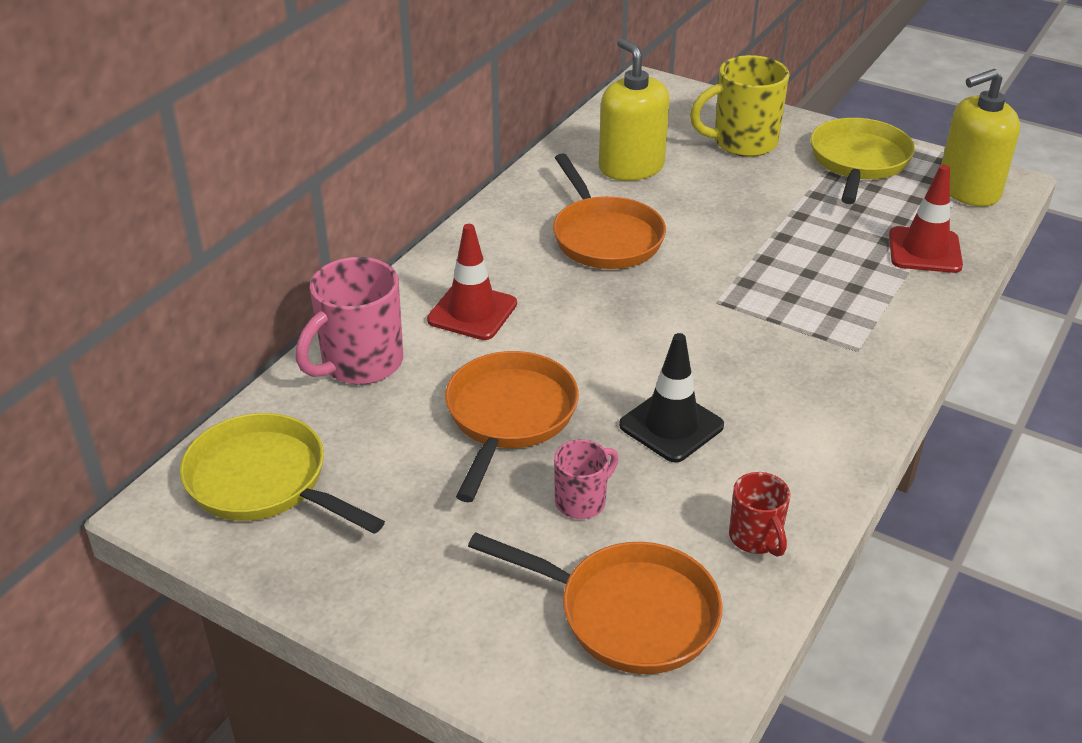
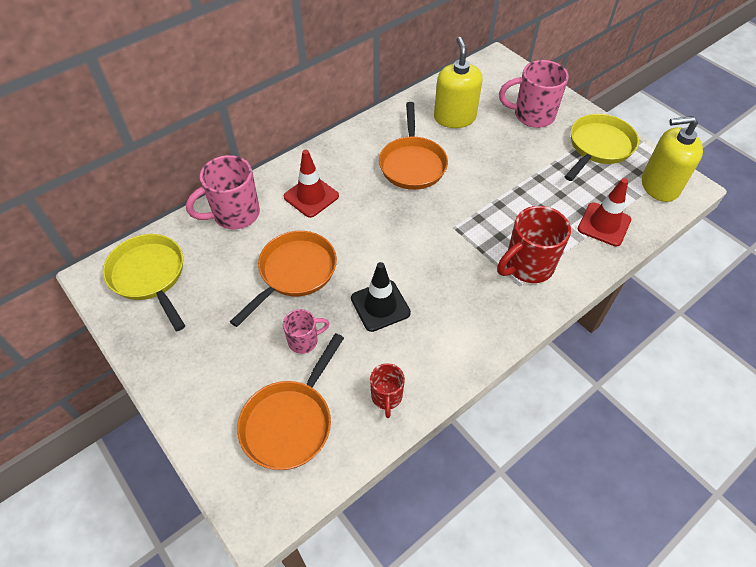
camera: 20 degrees right, 15 degrees up
(628, 613) = (290, 422): orange pan -> orange pan turned 75 degrees clockwise
(742, 143) = (532, 115): yellow mug -> pink mug
(853, 324) = (527, 266): none -> red mug

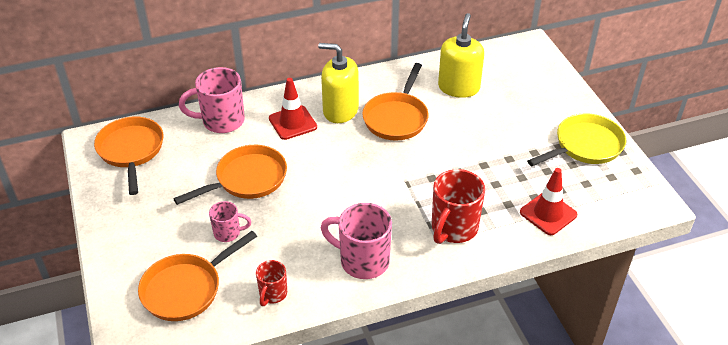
camera: 20 degrees right, 10 degrees down
(150, 276) = (131, 151): yellow pan -> orange pan
(380, 306) = (305, 224): black traffic cone -> none
(527, 266) = (453, 228): red mug -> red mug turned 45 degrees counterclockwise
(532, 115) = (535, 103): pink mug -> pink mug (362, 261)
(659, 186) = (625, 195): yellow soap dispenser -> yellow soap dispenser (340, 110)

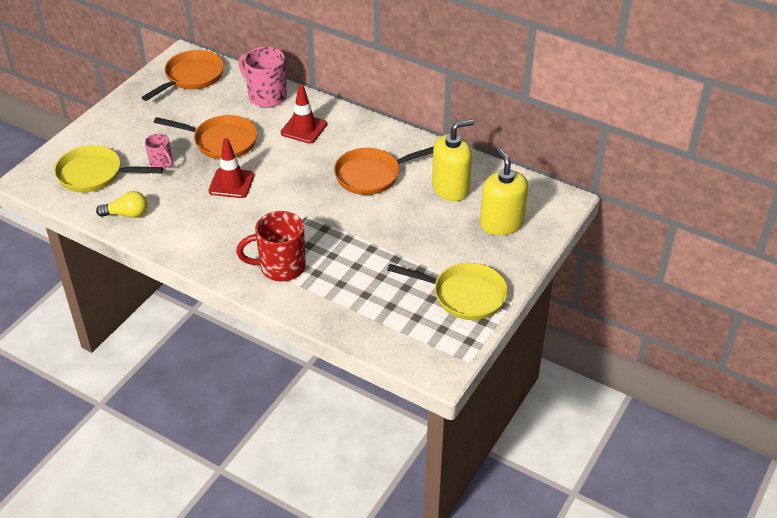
camera: 50 degrees right, 0 degrees up
(186, 289) = (94, 174): orange pan -> yellow pan
(272, 294) = (127, 214): red mug -> yellow light bulb
(340, 110) = (345, 143): yellow soap dispenser -> yellow soap dispenser (501, 223)
(362, 261) = (199, 238): pink mug -> none
(548, 213) = (354, 311): red traffic cone -> red traffic cone (231, 183)

